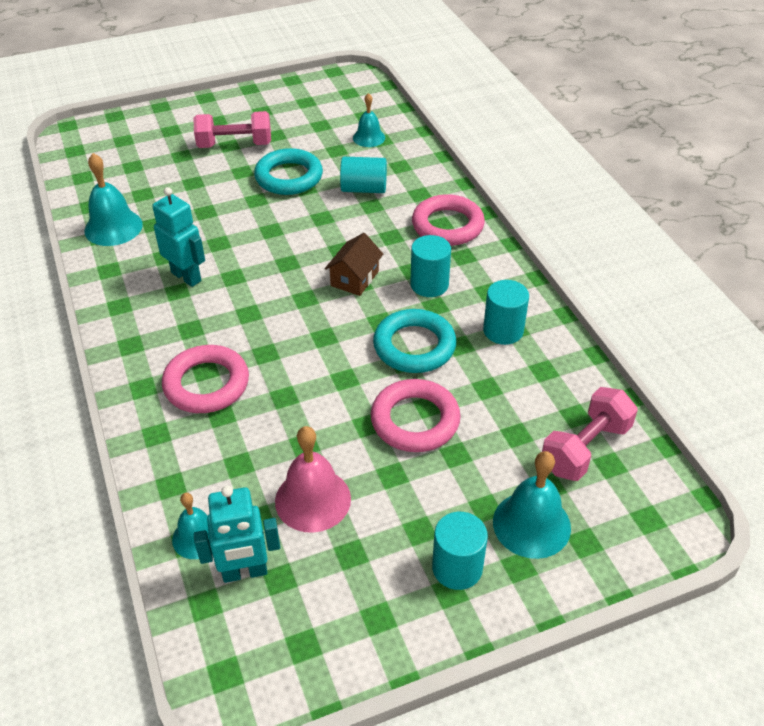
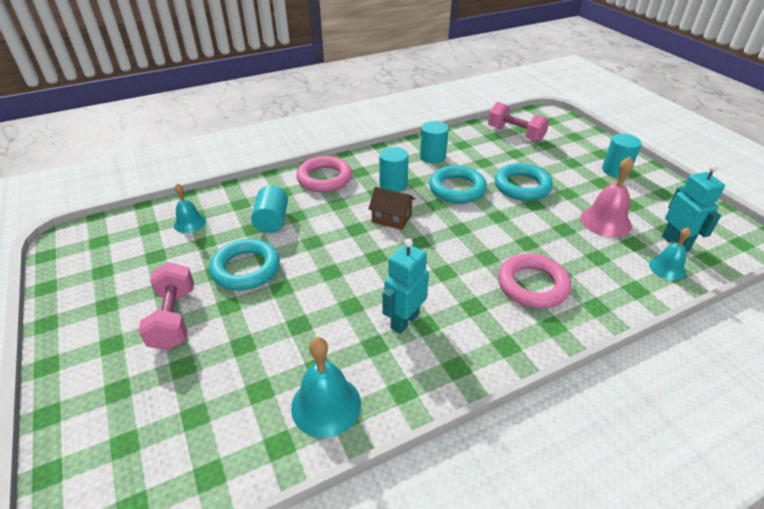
camera: 95 degrees left, 5 degrees down
(415, 420) = (522, 186): pink ring -> turquoise ring
(531, 524) = (574, 149): turquoise bell -> none

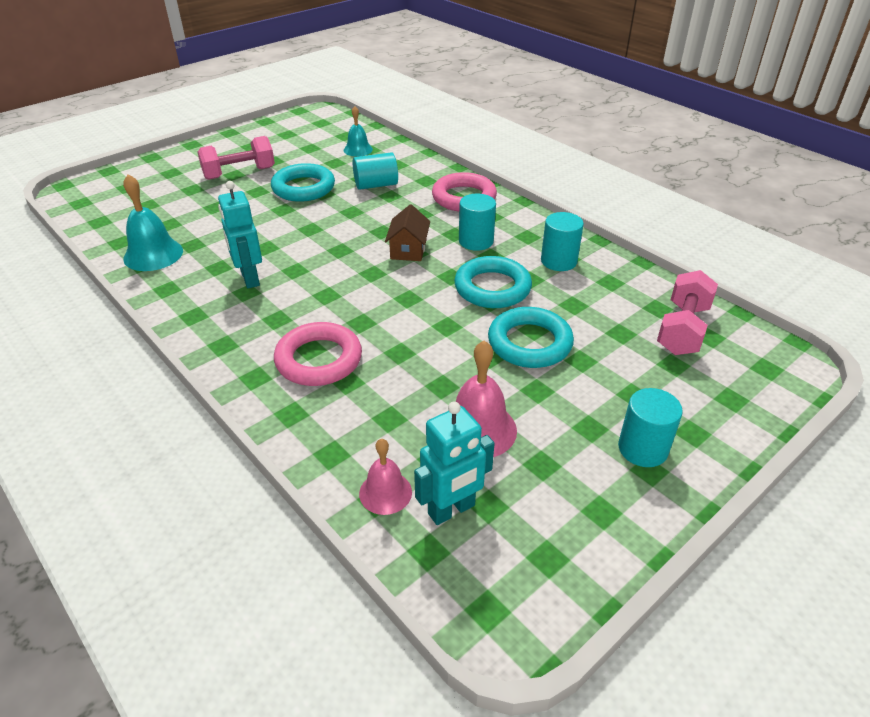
camera: 75 degrees right, 0 degrees up
(404, 321) = (249, 278): turquoise robot -> turquoise robot turned 135 degrees counterclockwise
(667, 268) = (385, 492): turquoise bell -> pink bell

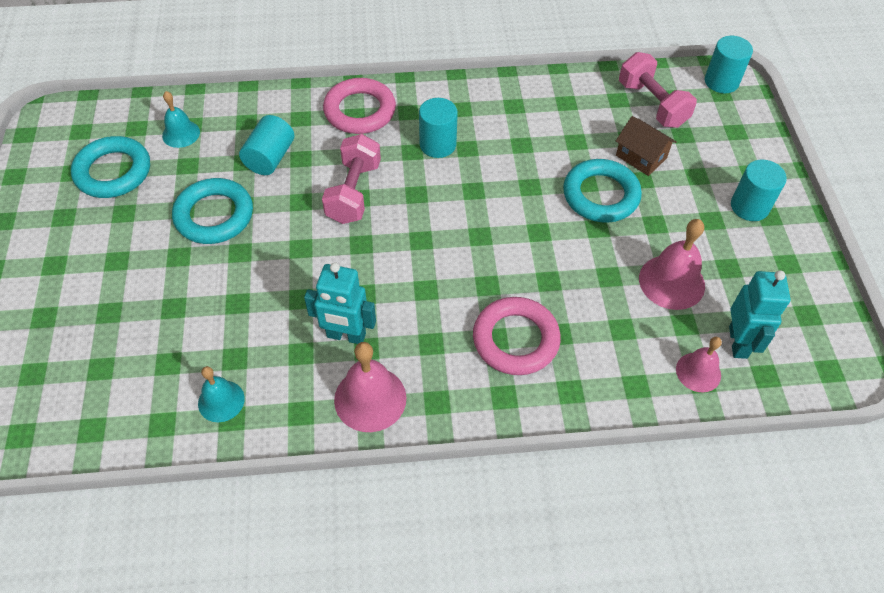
camera: 55 degrees left, 15 degrees up
(153, 254) = (221, 401): turquoise bell -> turquoise bell, size x0.64
(201, 312) = (370, 398): none -> pink bell
(239, 173) = (120, 254): pink dumbbell -> pink dumbbell (353, 192)
(408, 249) = (407, 195): brown house -> brown house (641, 157)
(492, 288) = (514, 174): turquoise ring -> turquoise ring (113, 172)
(558, 261) = (514, 113): turquoise cylinder -> turquoise cylinder (721, 81)

